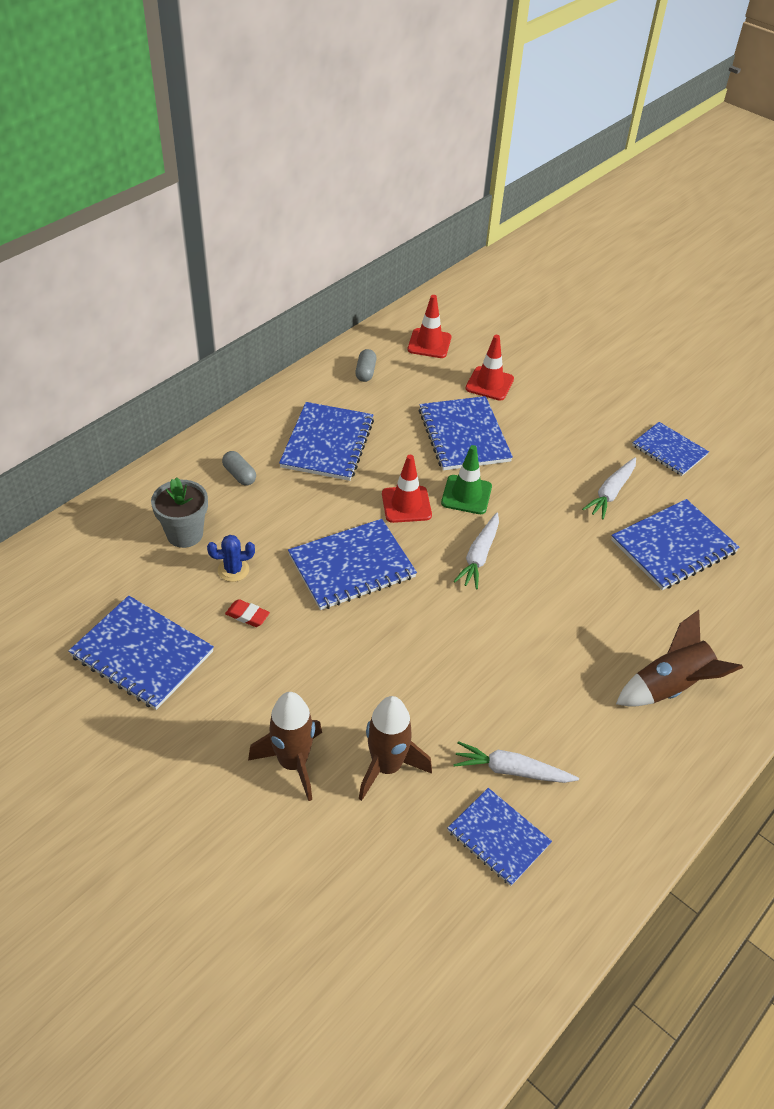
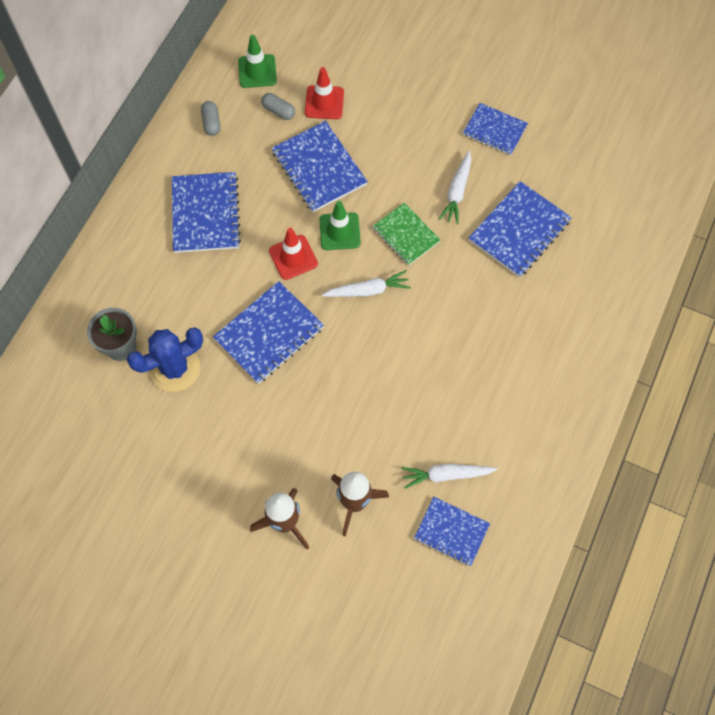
camera: 15 degrees left, 20 degrees up
(142, 654) = (133, 469): blue notebook -> none
(233, 570) = (174, 368): blue cactus -> blue cactus, size x1.91
(239, 475) = (143, 271): grey capsule -> grey capsule (278, 111)
(247, 615) = (202, 407): red eraser -> none
(429, 343) = (257, 71): red traffic cone -> green traffic cone
(479, 556) = (368, 290): white carrot -> white carrot turned 105 degrees counterclockwise
(540, 517) = (406, 235): none -> green notebook
(670, 686) = (544, 364): brown rocket -> none

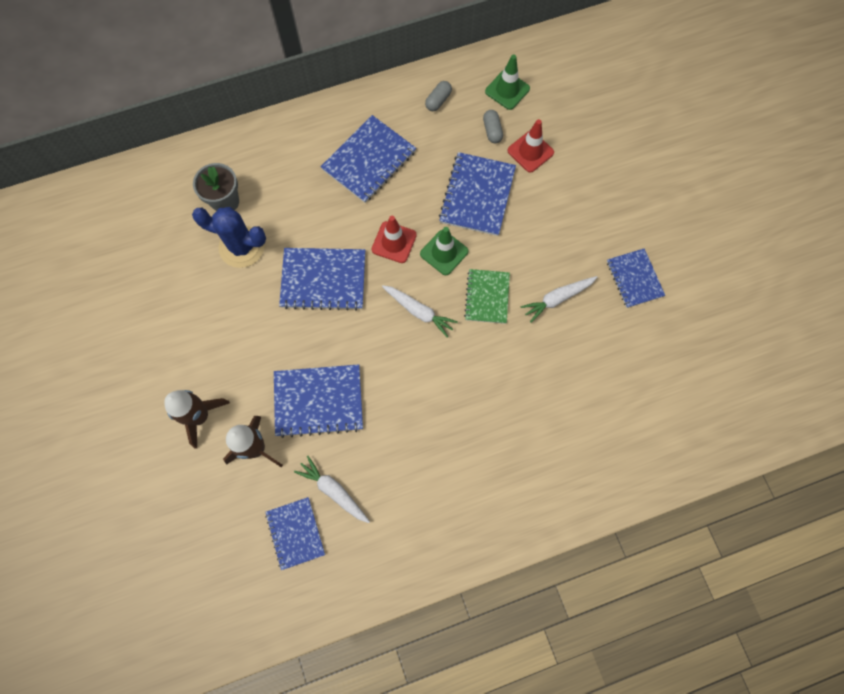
camera: 45 degrees right, 5 degrees up
(519, 230) = (572, 369): blue notebook -> blue notebook (318, 401)

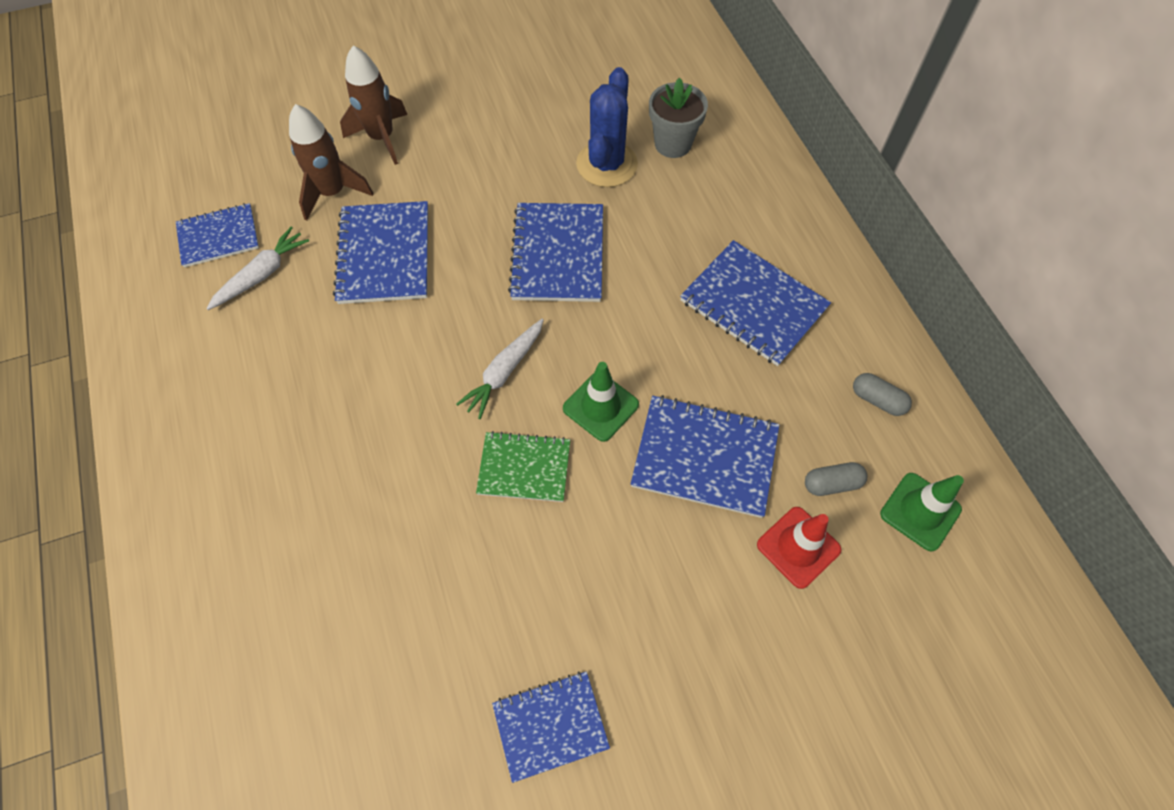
camera: 90 degrees right, 10 degrees down
(394, 242) = (617, 339): red traffic cone -> none
(557, 299) = (516, 580): white carrot -> none

